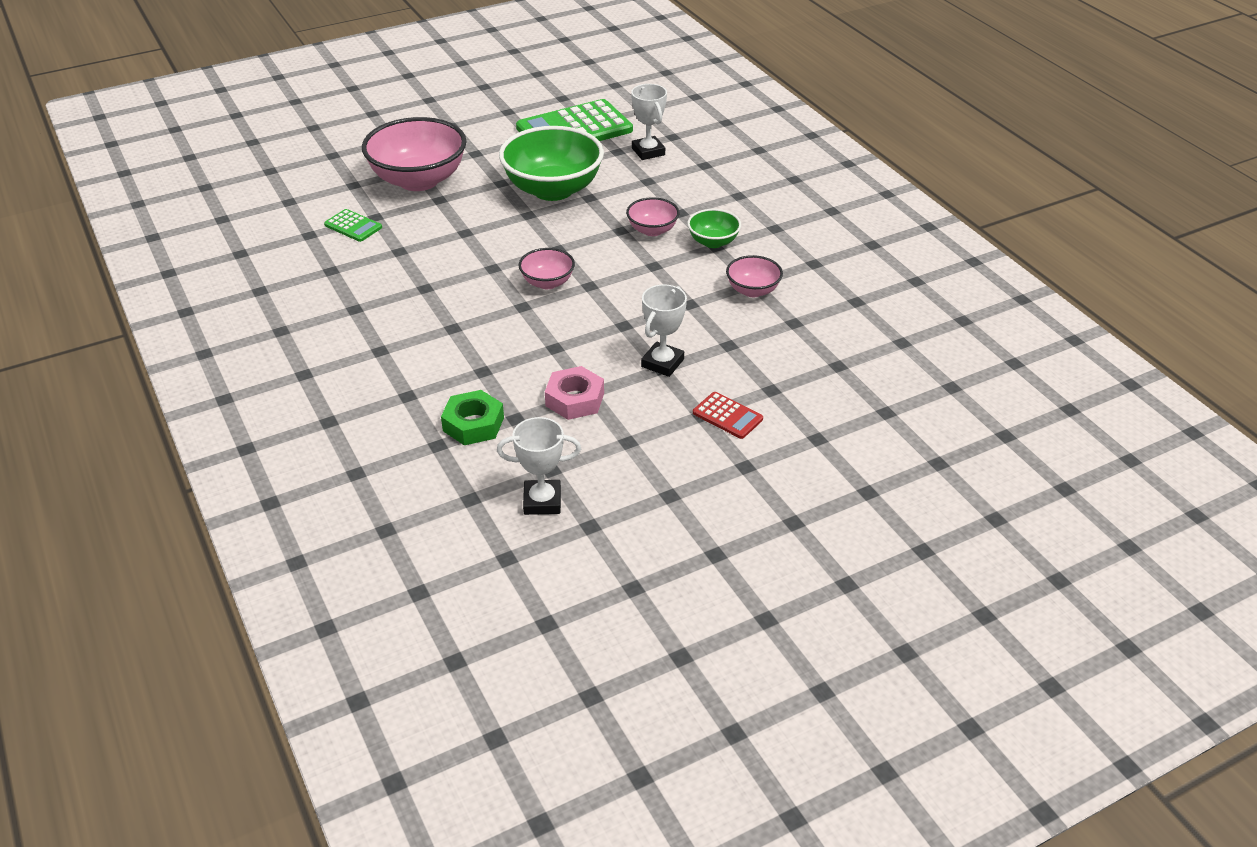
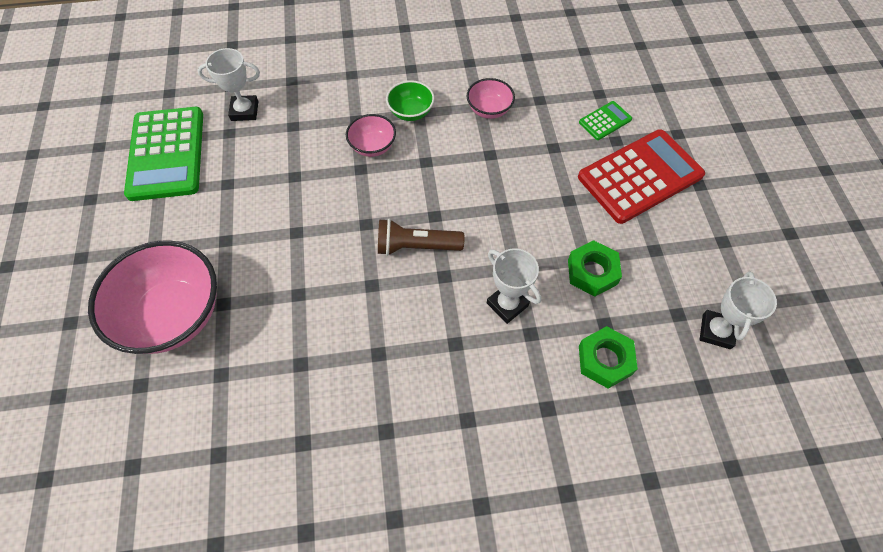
camera: 70 degrees left, 20 degrees up
(353, 226) = (227, 402): green calculator -> green calculator (605, 121)
(547, 282) = (416, 246): pink bowl -> brown flashlight
(553, 189) = (264, 200): green bowl -> none
(574, 399) = (592, 272): pink nut -> green nut
(662, 363) = (562, 197): white trophy -> white trophy (507, 304)
(727, 416) = (640, 176): red calculator -> red calculator, size x2.22

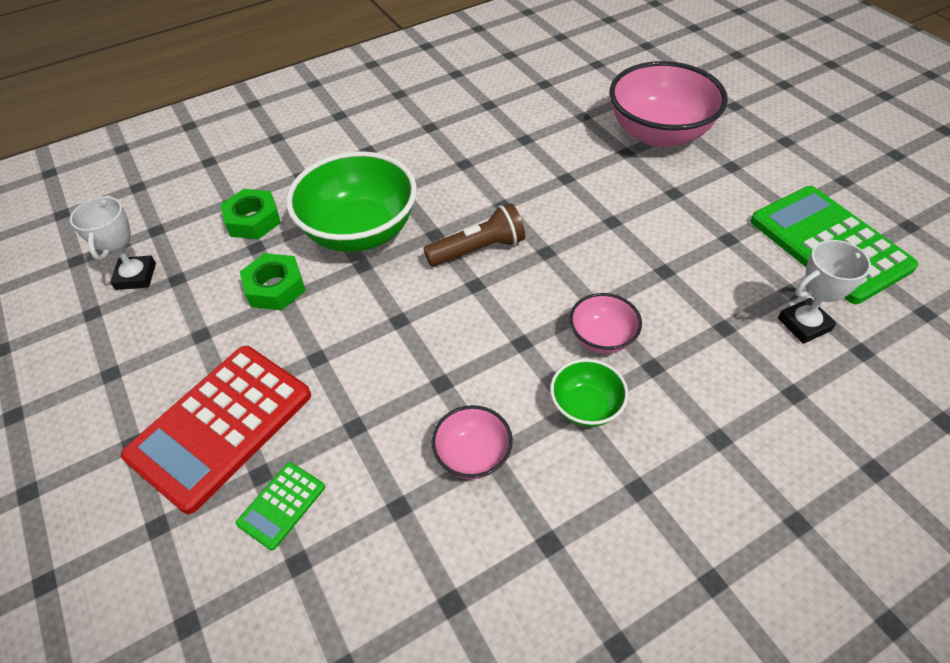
camera: 160 degrees right, 10 degrees down
(507, 304) = (360, 232): white trophy -> green bowl

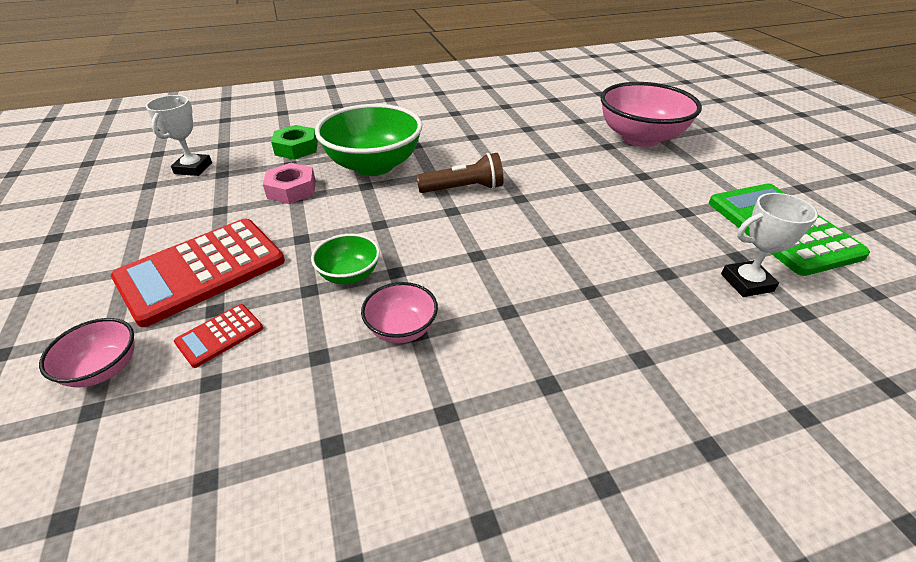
camera: 10 degrees right, 10 degrees down
(275, 287) = (292, 189): green nut -> pink nut
(281, 505) = (220, 335): green calculator -> red calculator
(586, 407) = (518, 310): green bowl -> green bowl (349, 275)
(602, 338) = (550, 263): pink bowl -> pink bowl (104, 369)

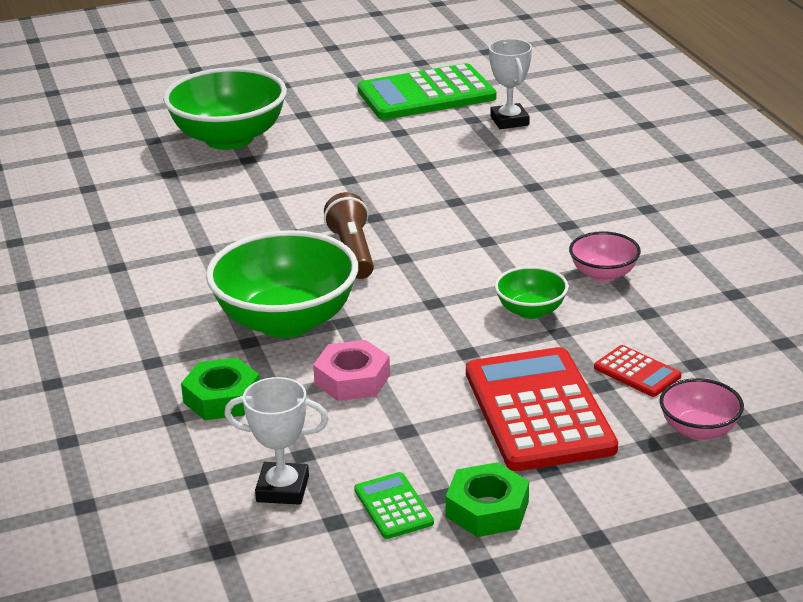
camera: 90 degrees left, 10 degrees down
(107, 240) = (487, 509): none -> green nut
(144, 204) = (393, 506): none -> green calculator
(201, 270) = (538, 410): red calculator -> red calculator turned 150 degrees counterclockwise
(640, 138) = (229, 138): pink bowl -> green bowl

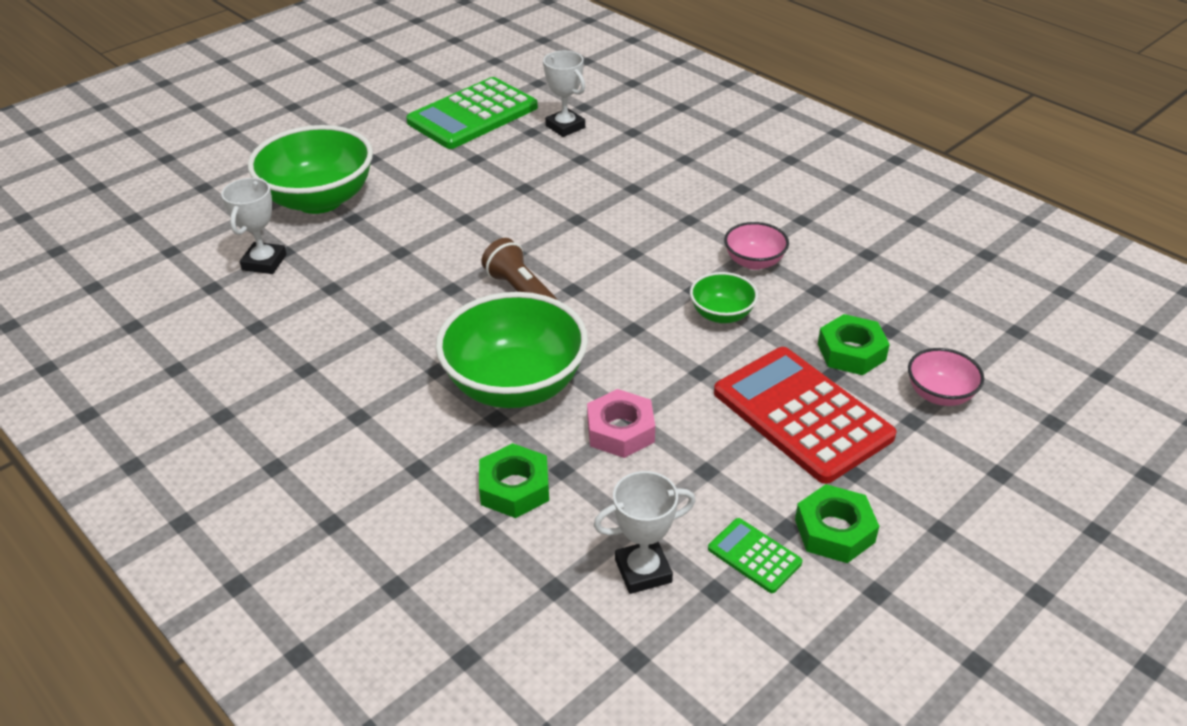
camera: 25 degrees left, 10 degrees up
(145, 178) = (264, 262): none -> white trophy
(637, 372) = (851, 352): red calculator -> green nut

